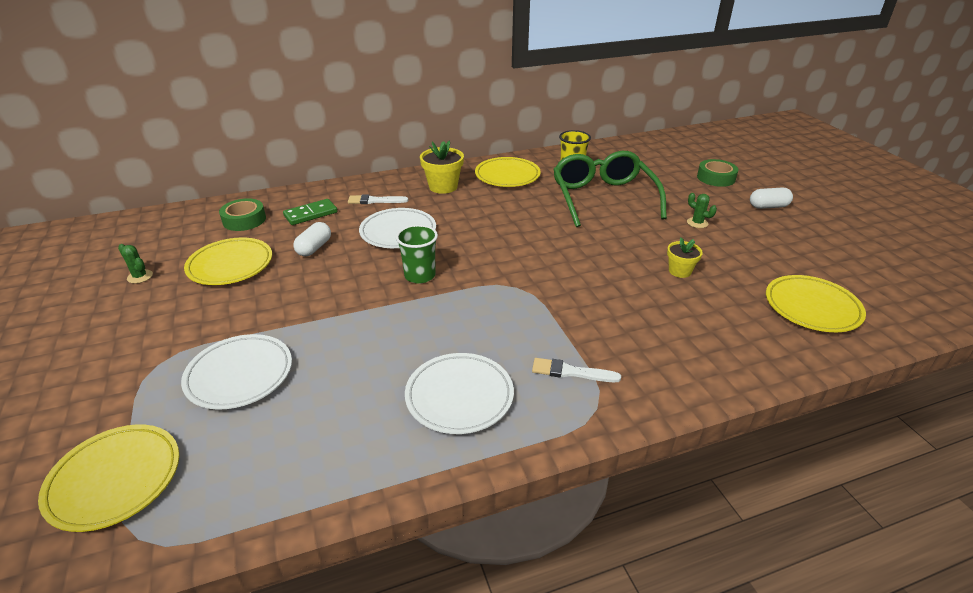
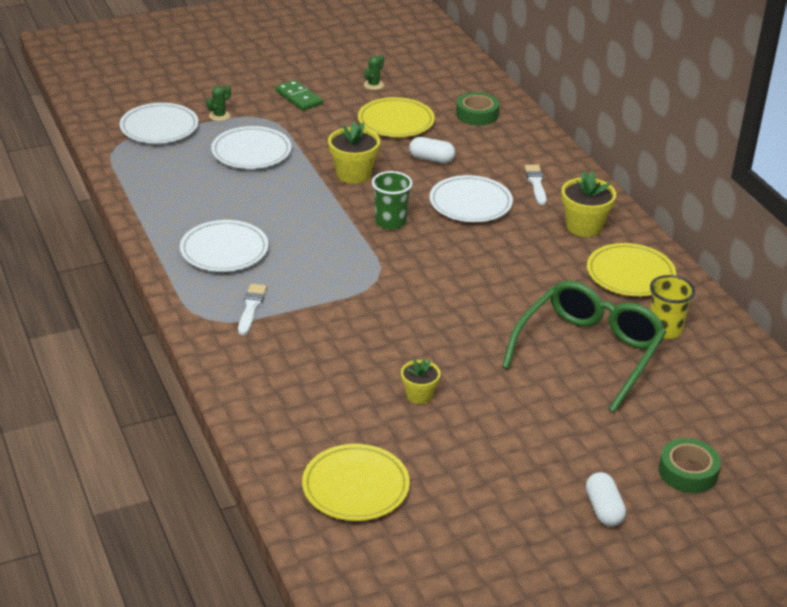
camera: 85 degrees right, 0 degrees up
(115, 479) = (159, 128): yellow plate -> white plate
(311, 214) = (496, 148): green domino -> green domino (298, 98)
(323, 296) = (353, 174): none -> yellow flower pot
(603, 198) = (589, 352): green glasses -> green glasses turned 45 degrees counterclockwise
(697, 223) = (538, 428): green cactus -> green cactus (219, 116)

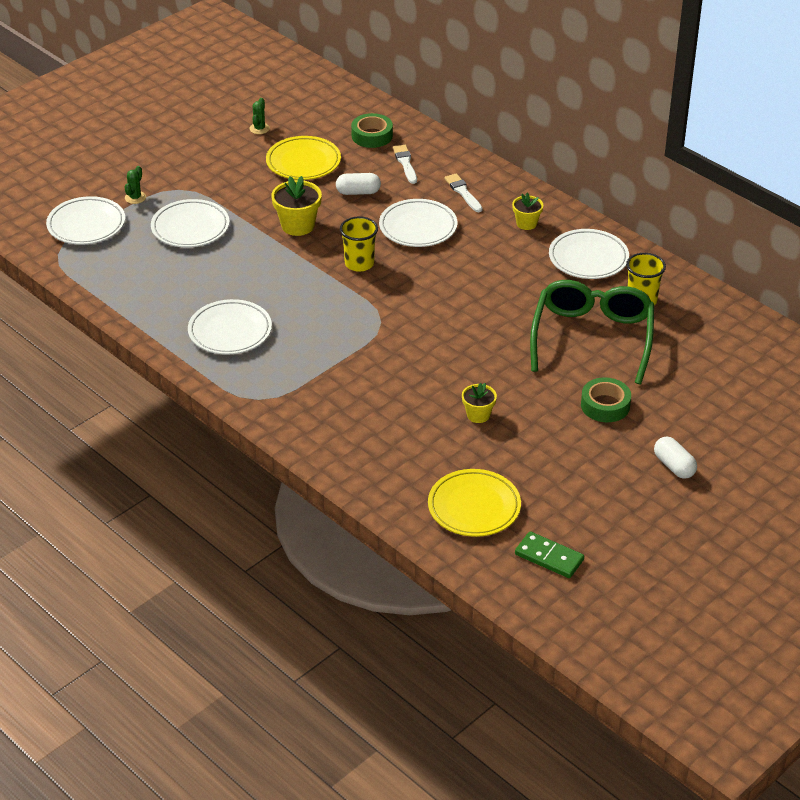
camera: 20 degrees left, 5 degrees up
(251, 307) = (289, 378): white brush -> white brush (405, 163)
(298, 98) = (197, 160): green domino -> green domino (549, 557)
(390, 222) = (359, 264): green cup -> yellow cup
(584, 226) = (526, 223): yellow flower pot -> yellow flower pot, size x0.62
(630, 274) = (588, 258): yellow plate -> white plate
(688, 472) = (720, 417): green tape -> green tape (605, 405)

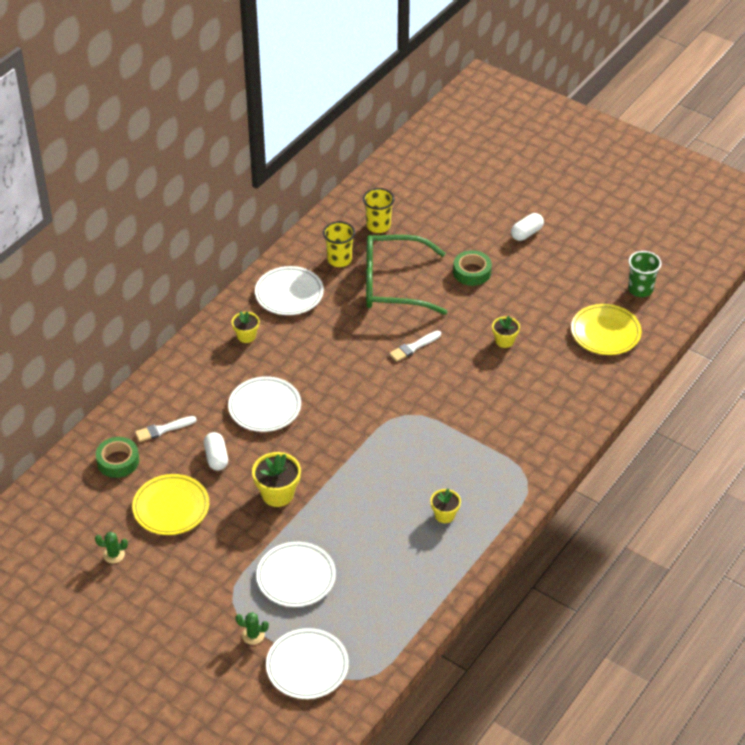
camera: 100 degrees left, 5 degrees up
(230, 331) = (444, 515): white plate -> yellow flower pot
(359, 264) = (327, 440): yellow cup -> yellow cup (378, 226)
(463, 192) = (205, 383): white brush -> white brush (413, 347)
(549, 557) = (640, 289): green domino -> green cup

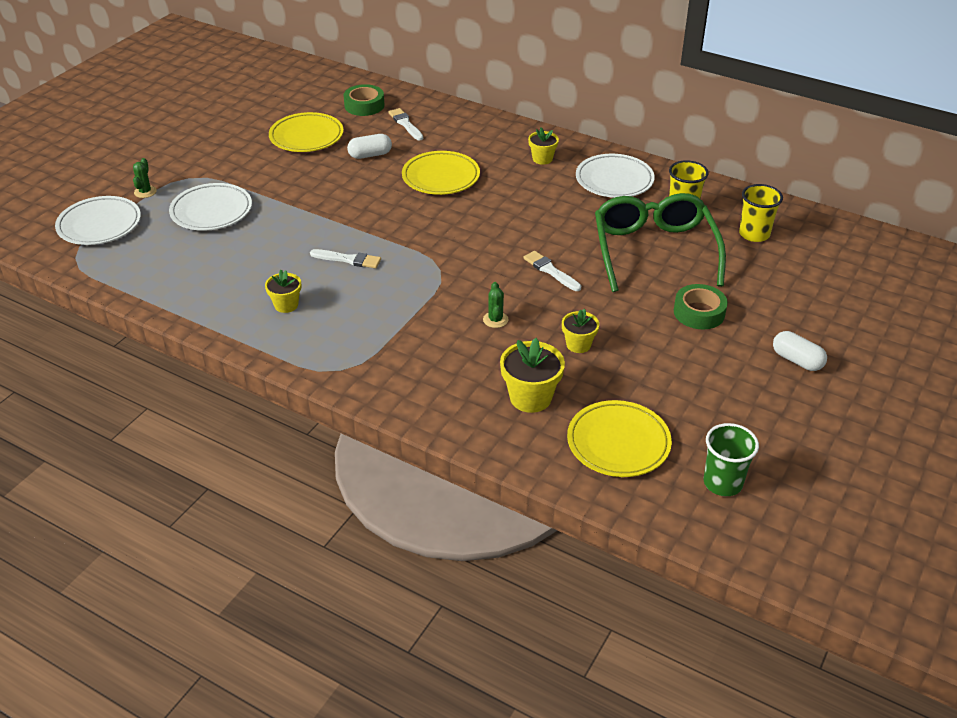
camera: 85 degrees right, 5 degrees down
(113, 554) = (253, 114): green cactus -> green cactus (495, 320)
(265, 407) = (441, 177): white plate -> yellow plate
(277, 494) = (321, 193): yellow flower pot -> yellow flower pot (530, 397)
(385, 474) = (348, 259): none -> white brush

